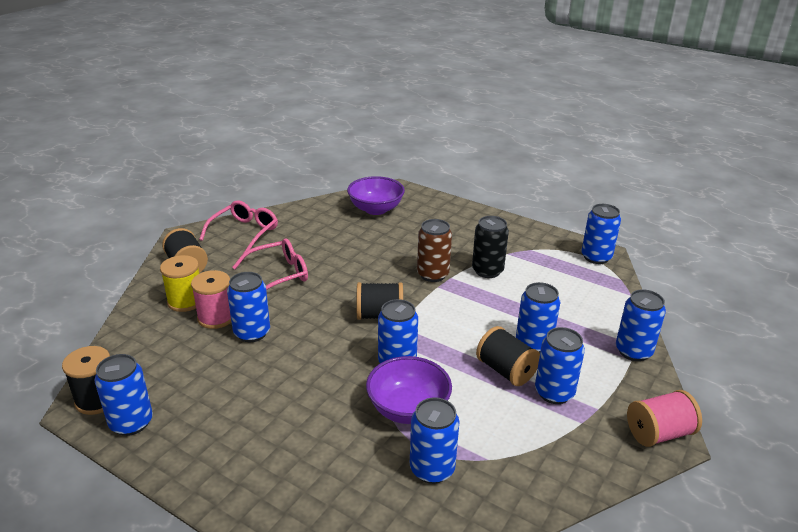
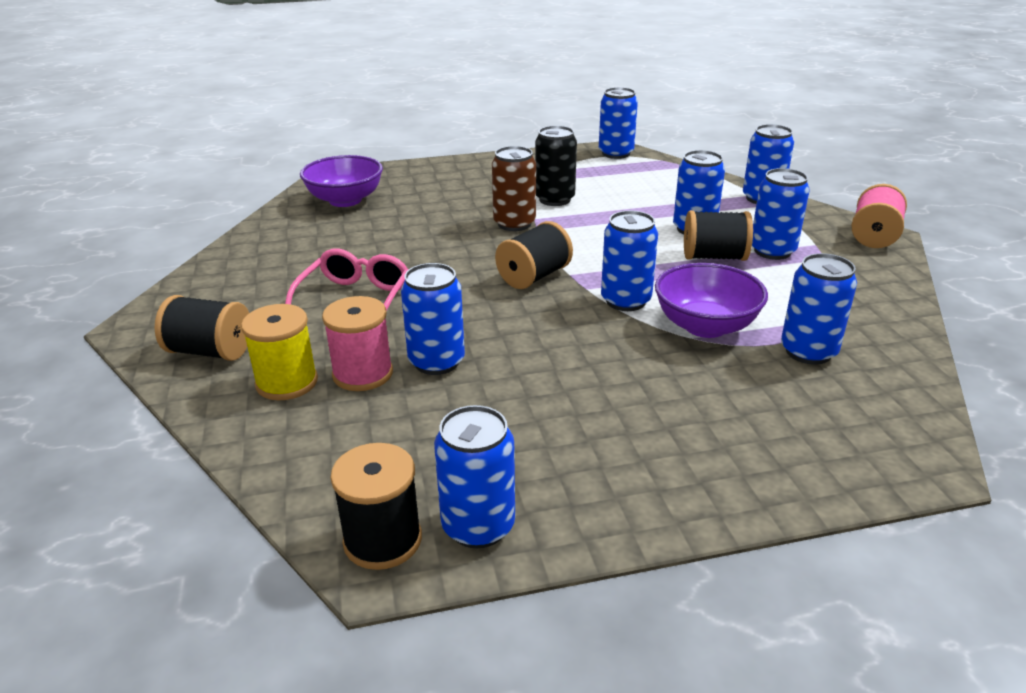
camera: 45 degrees left, 0 degrees up
(244, 232) = (223, 285): pink glasses -> none

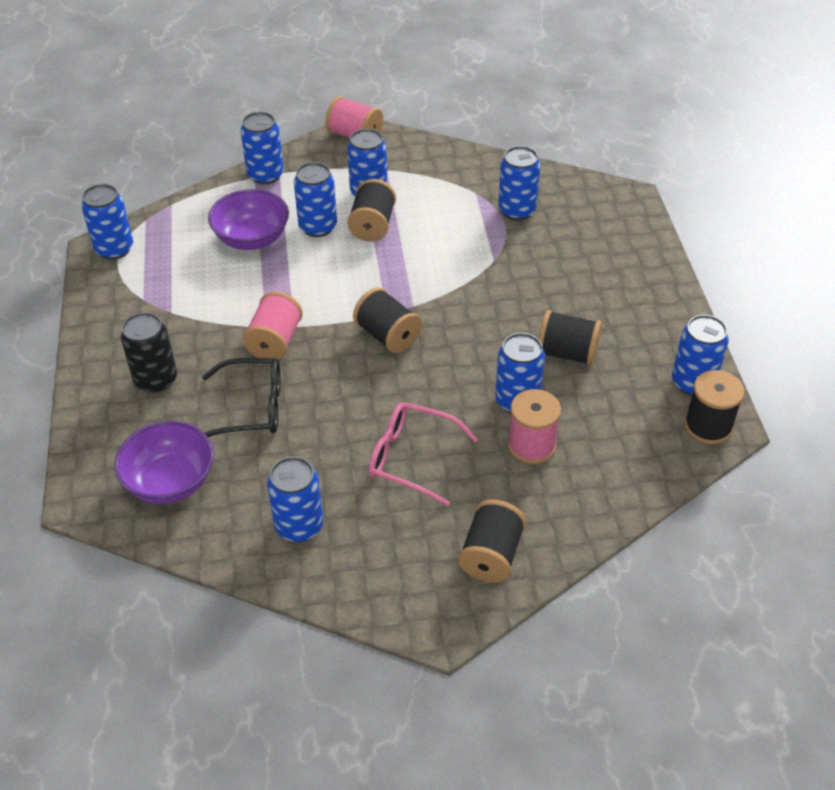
camera: 85 degrees left, 15 degrees up
(287, 382) = (541, 493): yellow spool -> none
(427, 222) = (252, 408): none -> black glasses
(514, 224) = (275, 341): brown can -> pink spool
(526, 399) = (567, 353): none -> black spool
(554, 199) = (224, 308): black can -> black can (156, 380)
(625, 301) = (437, 286): blue can -> blue can (299, 526)
(705, 326) = (479, 251): purple bowl -> purple bowl (252, 239)

